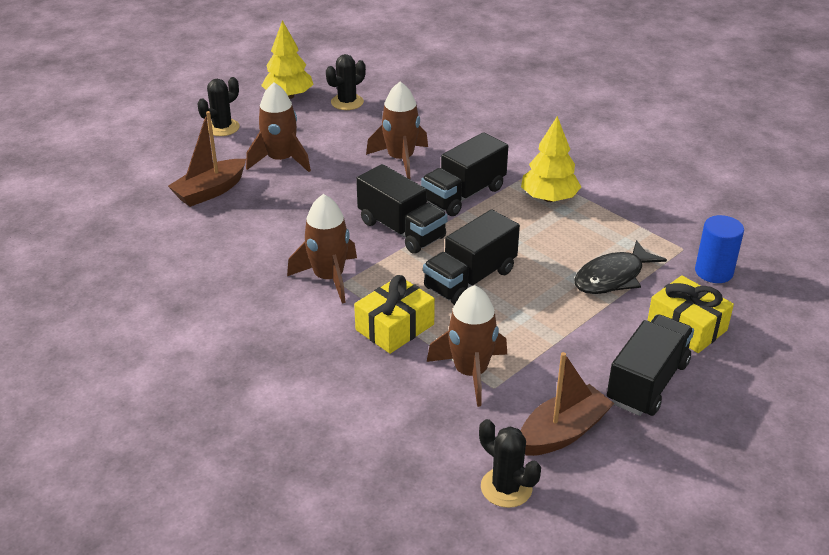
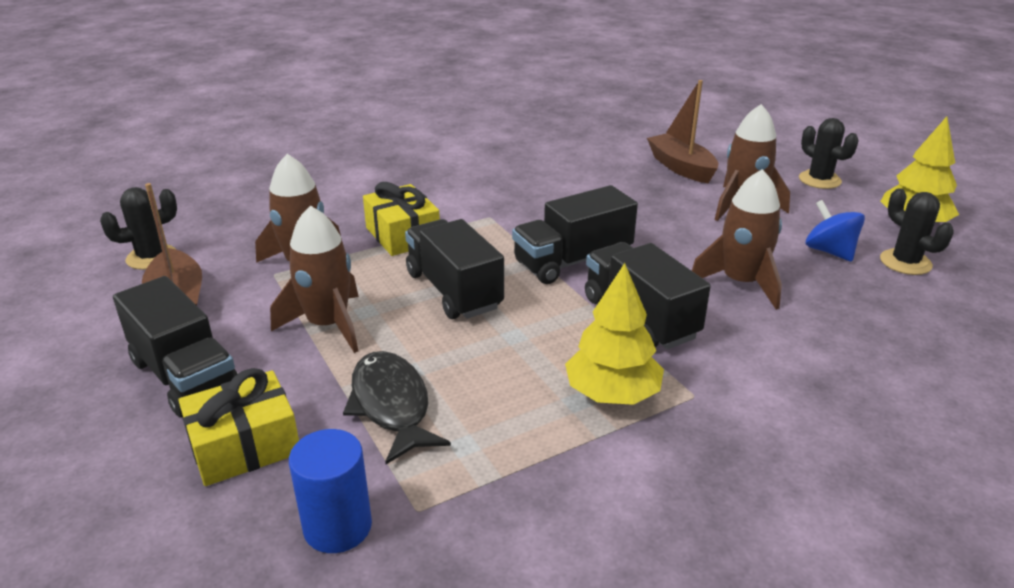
camera: 105 degrees right, 5 degrees down
(329, 278) = (502, 211): brown rocket -> brown rocket (328, 325)
(342, 127) = (829, 251): none -> blue spinning top

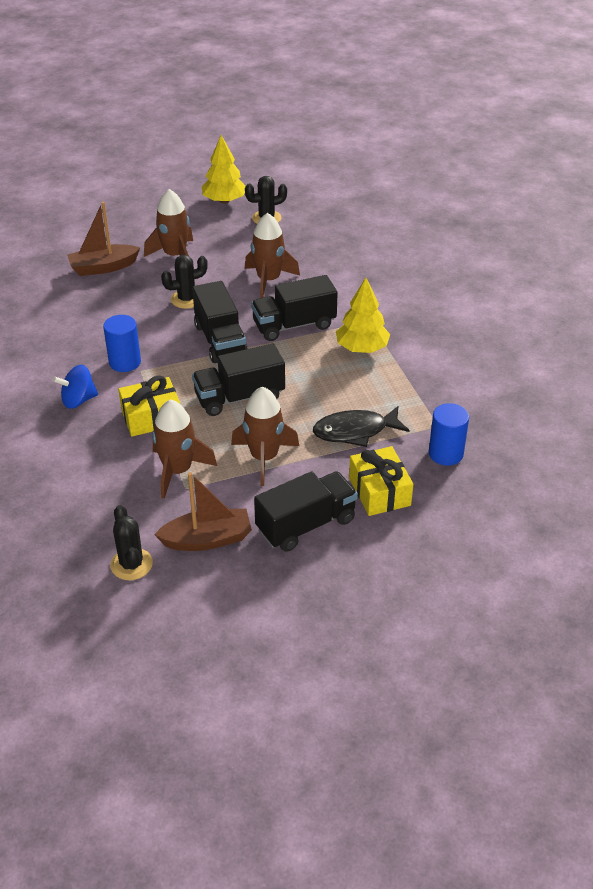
camera: 80 degrees left, 10 degrees up
(502, 205) = (125, 362): none -> blue cylinder
(819, 180) = (152, 216): black cactus -> black cactus (187, 299)
(829, 251) = (245, 239): blue spinning top -> blue spinning top (78, 400)

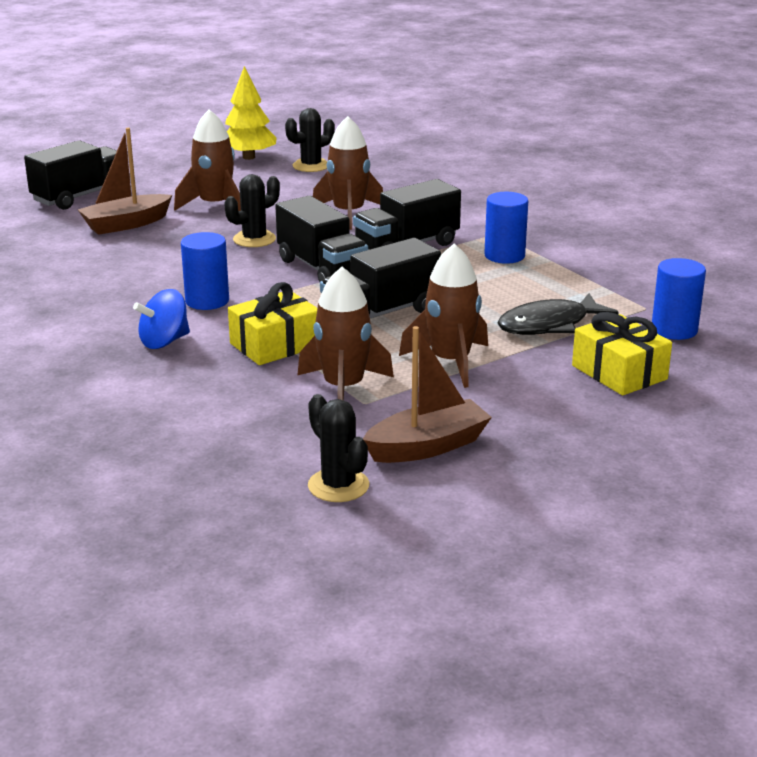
camera: 15 degrees left, 15 degrees down
(306, 525) = (549, 414): black truck -> black truck (80, 196)
(362, 348) = (504, 256): yellow tree -> blue cylinder

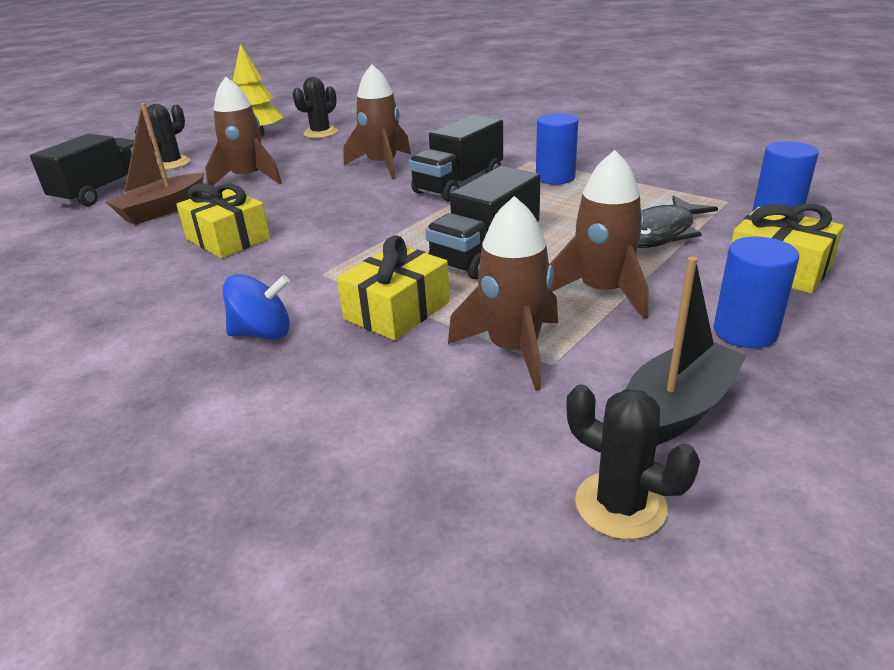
camera: 15 degrees left, 5 degrees up
(164, 342) = (263, 333): blue spinning top -> blue spinning top turned 135 degrees counterclockwise
(171, 262) = (228, 239): none -> yellow gift
(207, 301) = (289, 274): blue cylinder -> blue cylinder (745, 332)
(254, 239) = (305, 202): black cactus -> black cactus (171, 163)
(322, 269) = (392, 219): black truck -> none
(427, 446) = (676, 409): brown boat -> black boat

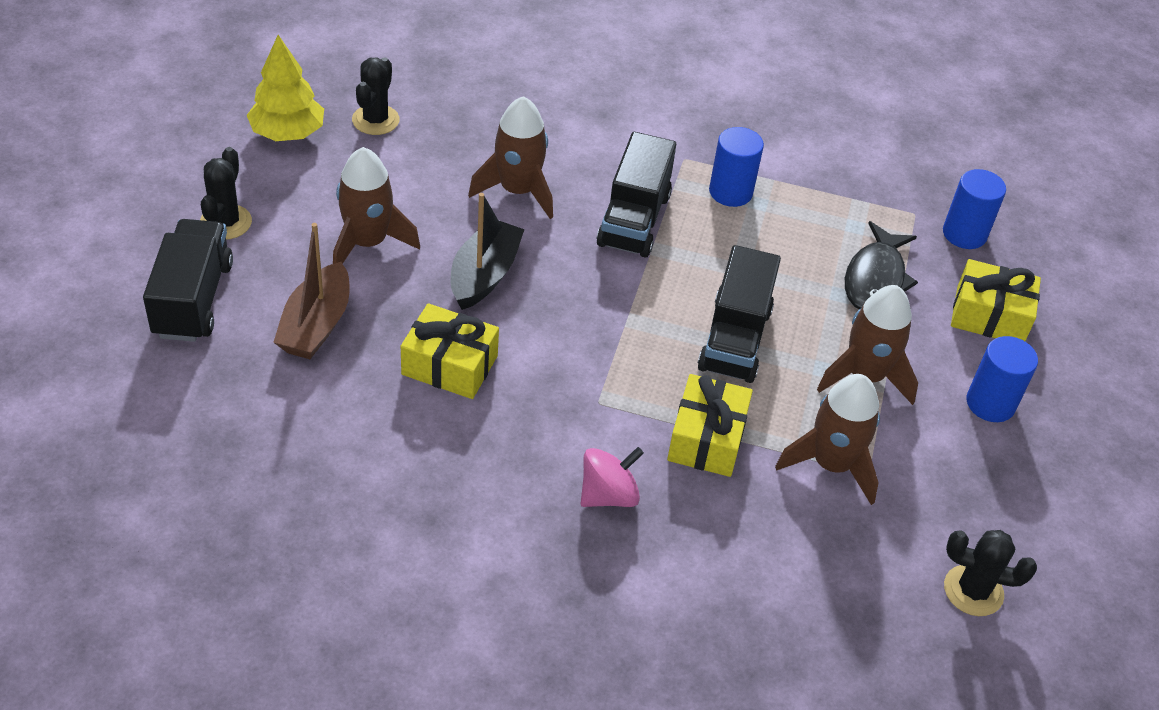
camera: 30 degrees left, 15 degrees up
(263, 333) = (608, 495): blue spinning top -> pink spinning top
(676, 409) = (974, 499): black boat -> black boat (484, 275)

